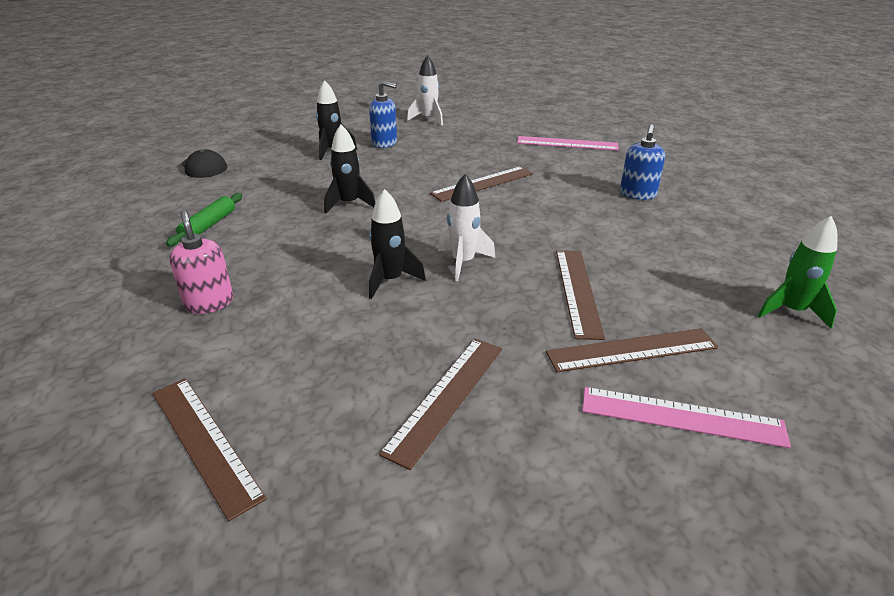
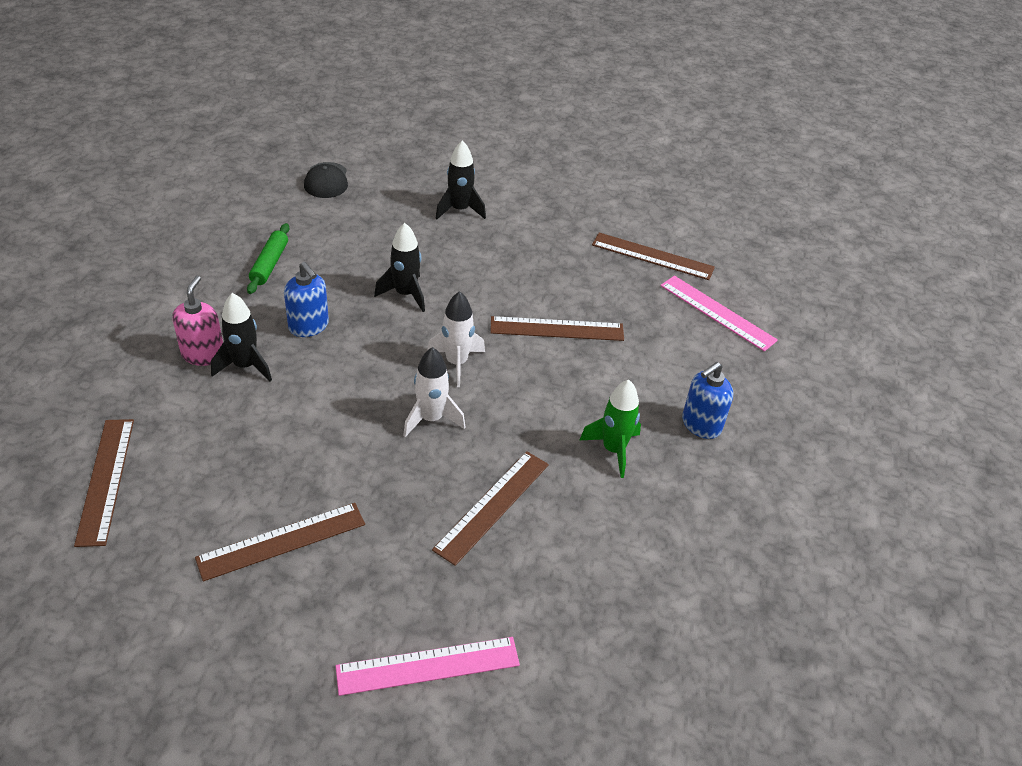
camera: 30 degrees right, 10 degrees up
(208, 225) = (270, 264): green rolling pin -> green rolling pin turned 45 degrees counterclockwise
(384, 143) = (521, 221): blue soap dispenser -> blue soap dispenser (309, 326)
(390, 280) = (352, 405): black rocket -> black rocket (245, 366)
(428, 119) = (606, 202): white rocket -> white rocket (456, 363)
(631, 350) = (465, 588): brown ruler -> brown ruler (652, 256)
(681, 417) = (428, 666): pink ruler -> pink ruler turned 60 degrees counterclockwise
(791, 311) = (660, 641): green rocket -> green rocket (613, 450)

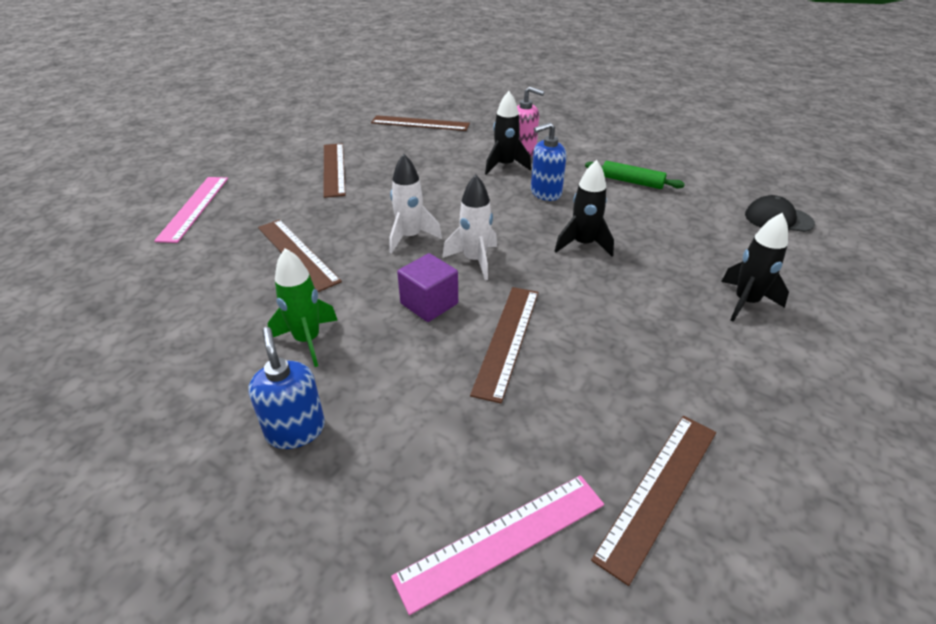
camera: 110 degrees right, 5 degrees down
(532, 382) = (429, 303): none -> purple cube

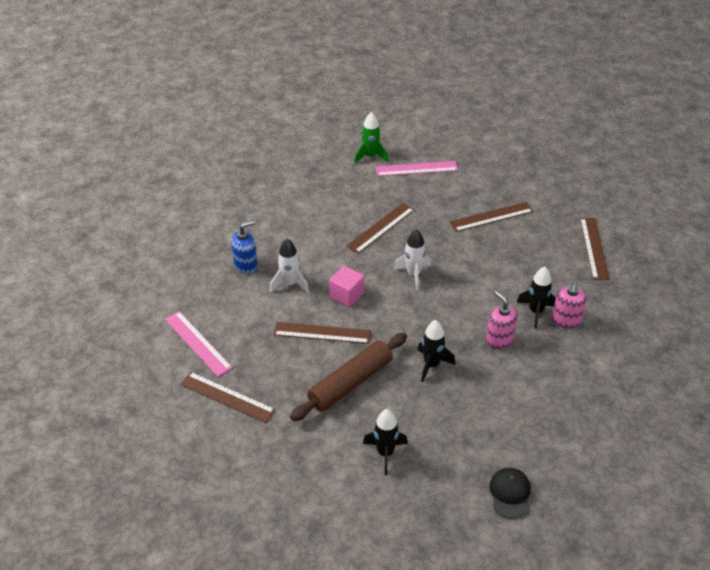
camera: 80 degrees right, 5 degrees up
(307, 340) = (305, 253): green rocket -> green rocket (370, 156)
(429, 303) = (346, 295): purple cube -> pink cube
(475, 260) = (396, 309): white rocket -> white rocket (290, 284)
(545, 193) = (499, 340): blue soap dispenser -> pink soap dispenser
(616, 320) = (350, 383): none -> brown rolling pin
(632, 182) = (539, 395): green rolling pin -> none

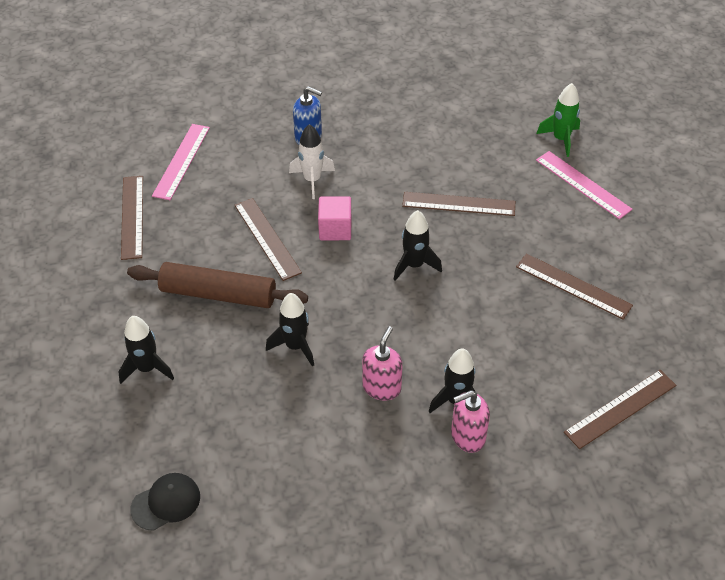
camera: 55 degrees right, 5 degrees up
(413, 274) = (414, 265): white rocket -> black rocket

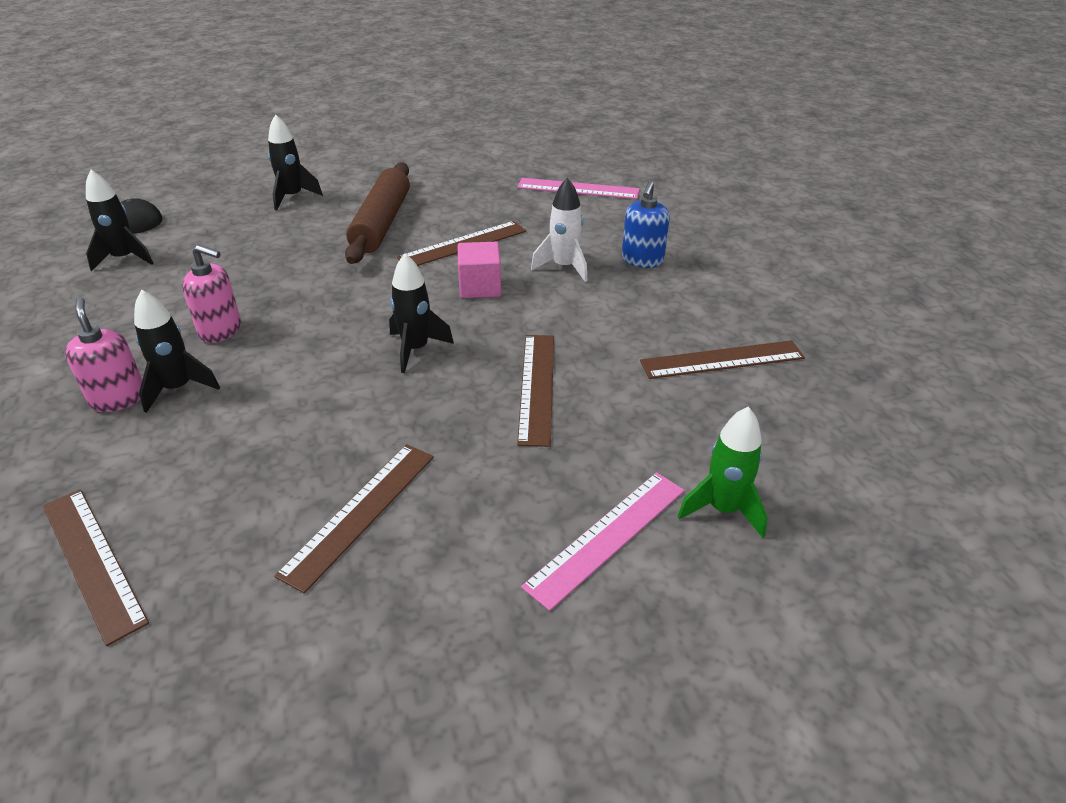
camera: 85 degrees right, 10 degrees down
(132, 216) = (491, 172): brown ruler -> brown ruler (722, 359)
(295, 346) = (299, 271): black rocket -> black rocket (124, 258)

